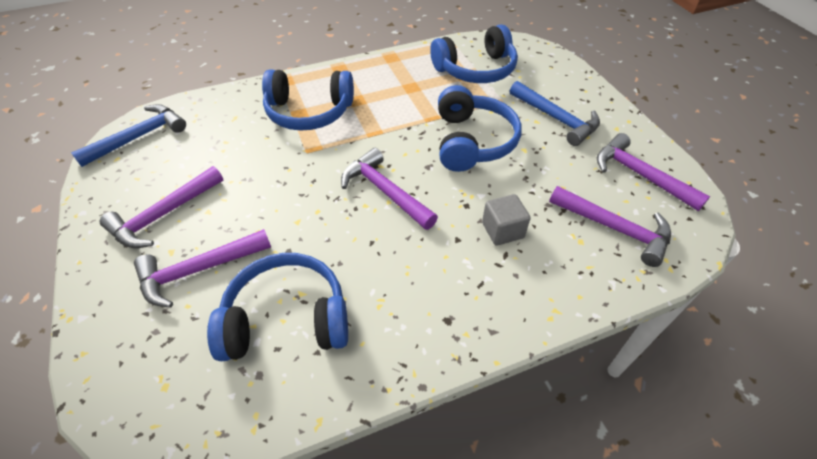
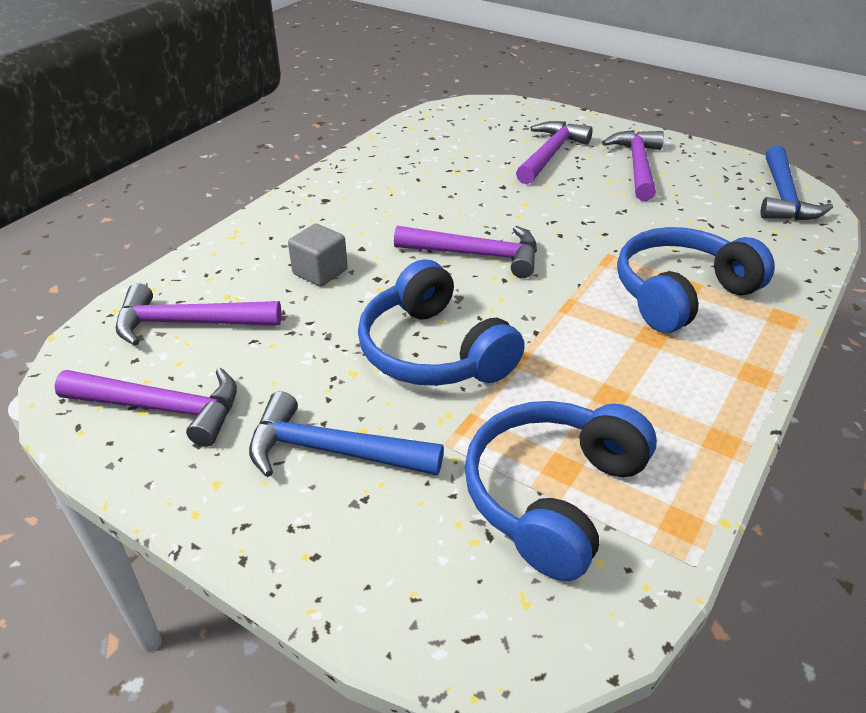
camera: 145 degrees right, 10 degrees down
(286, 319) = (448, 159): blue headphones -> none

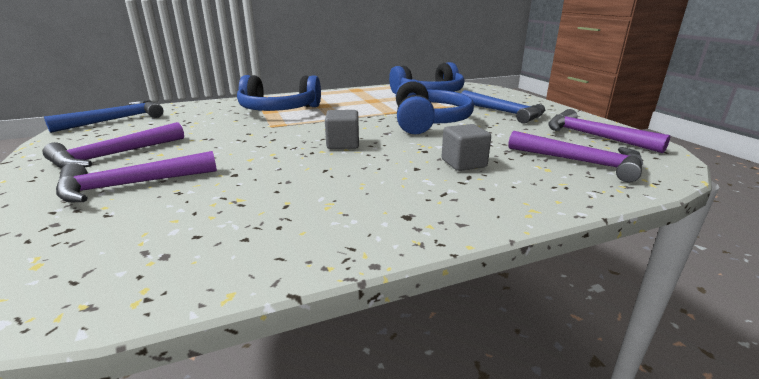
camera: 145 degrees left, 15 degrees down
(476, 255) = (343, 144): purple hammer -> grey cube

